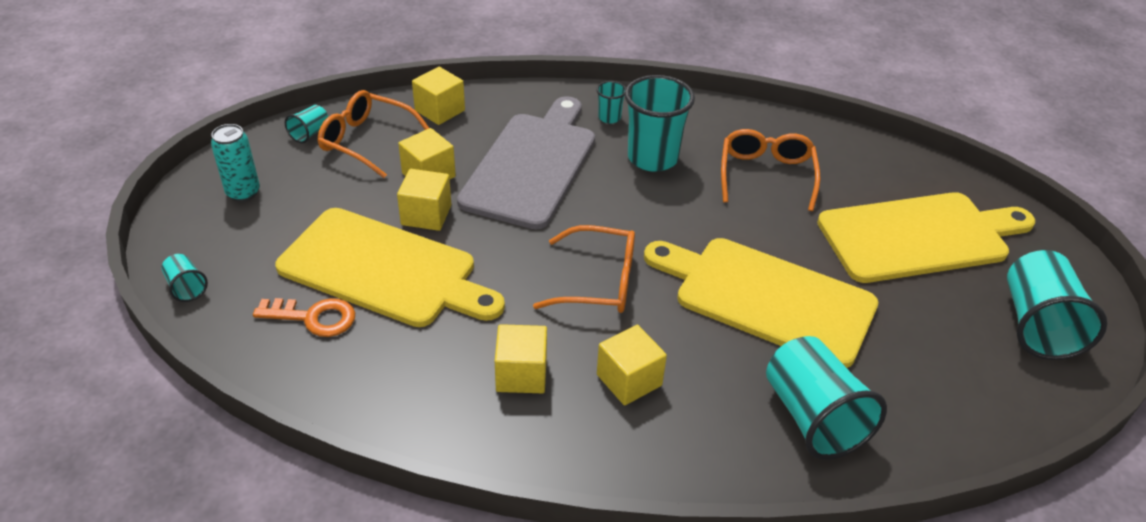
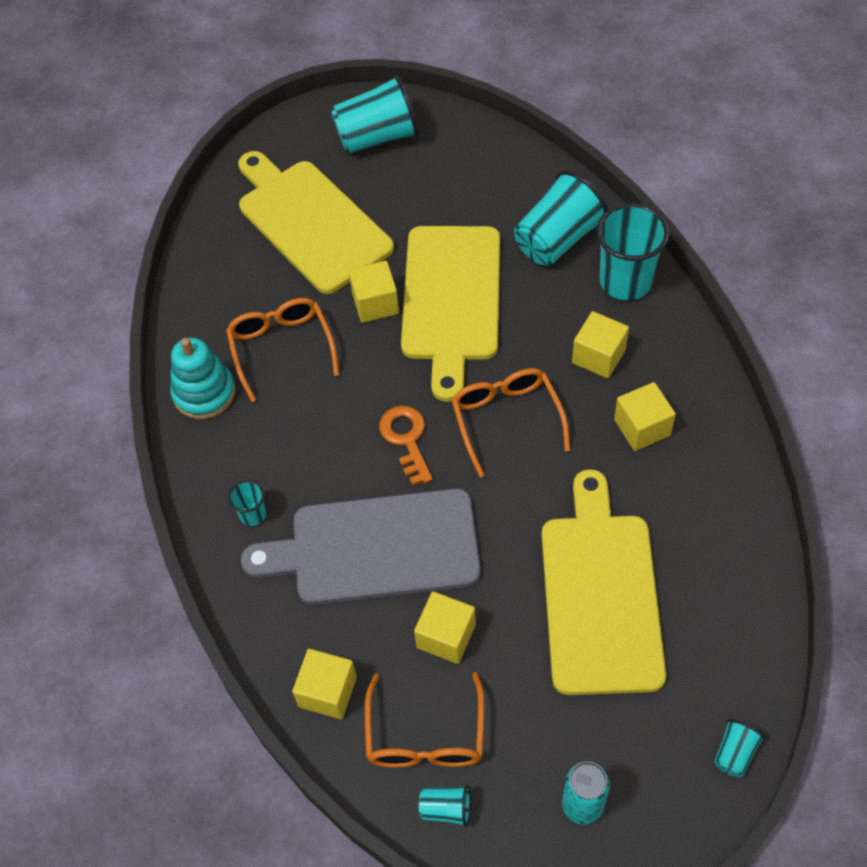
camera: 110 degrees left, 15 degrees up
(314, 317) = (691, 614): orange key -> orange key (406, 439)
(426, 215) = (506, 602): yellow cube -> yellow cube (375, 303)
(652, 158) = (304, 448): turquoise cup -> turquoise cup (625, 281)
(742, 124) = (204, 393): none -> turquoise stacking toy
(766, 175) = (281, 348): orange glasses -> orange glasses turned 90 degrees clockwise

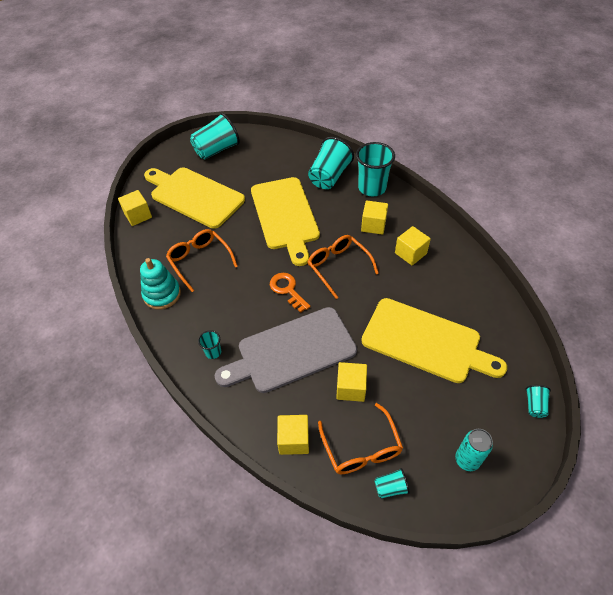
camera: 20 degrees left, 5 degrees down
(375, 303) = (244, 227): yellow cube -> yellow cube (138, 215)
(600, 594) = (425, 341): yellow cutting board -> yellow cutting board turned 135 degrees clockwise

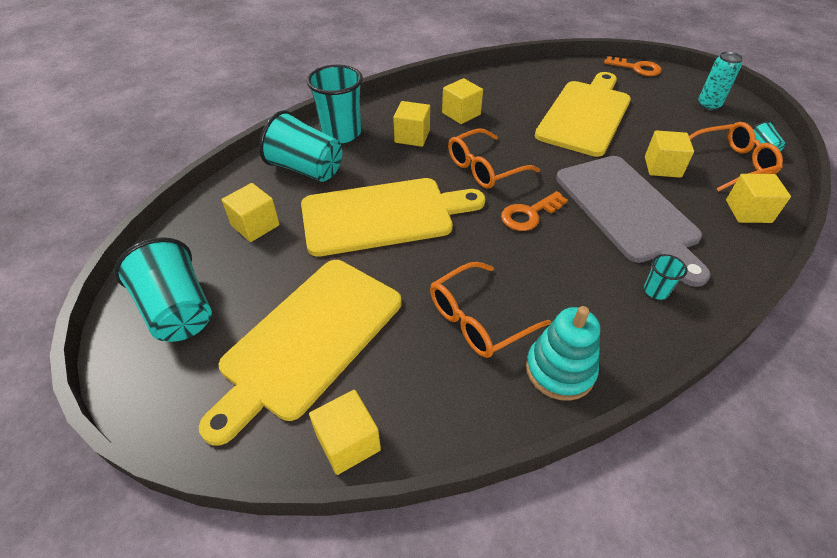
camera: 90 degrees left, 5 degrees down
(276, 164) = (255, 225): none -> yellow cube
(534, 405) = (637, 68): turquoise cup -> orange key

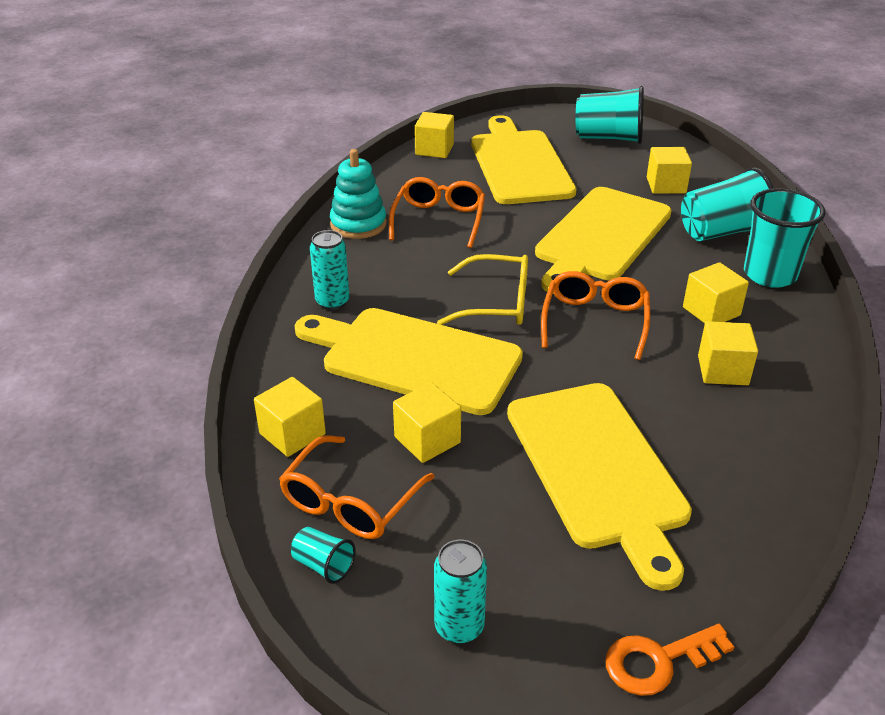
camera: 135 degrees right, 10 degrees down
(529, 214) = (496, 303): orange key -> yellow glasses
(628, 211) = (414, 358): grey cutting board -> yellow cutting board
(656, 291) = (332, 302): turquoise cup -> turquoise can

